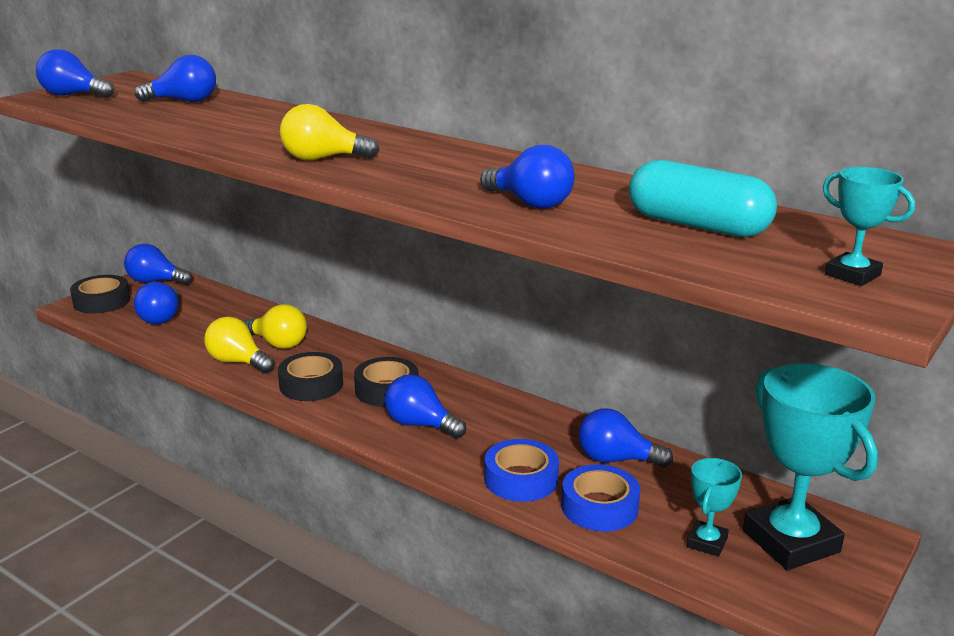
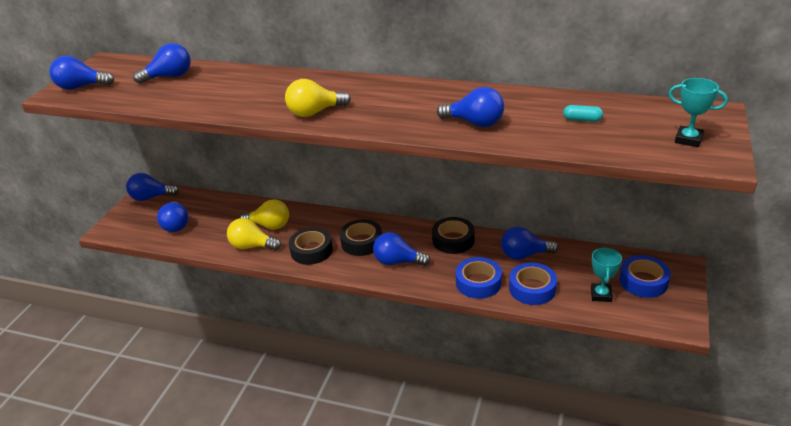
camera: 15 degrees left, 10 degrees up
(101, 301) = (123, 222): black tape -> black tape (453, 240)
(697, 225) = (582, 120): turquoise capsule -> turquoise capsule, size x0.43
(790, 541) = (643, 281): turquoise trophy -> blue tape

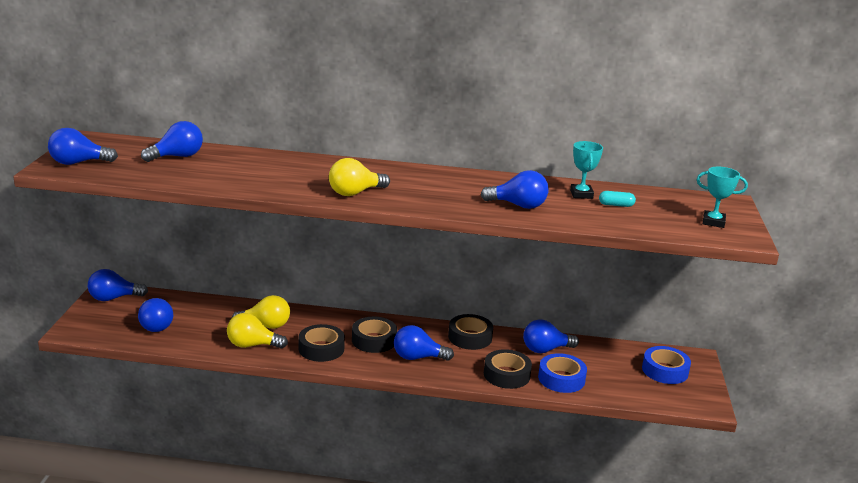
camera: 15 degrees left, 10 degrees down
(478, 283) = (506, 375): blue tape -> black tape
(601, 295) = (628, 382): turquoise trophy -> turquoise trophy (581, 194)

